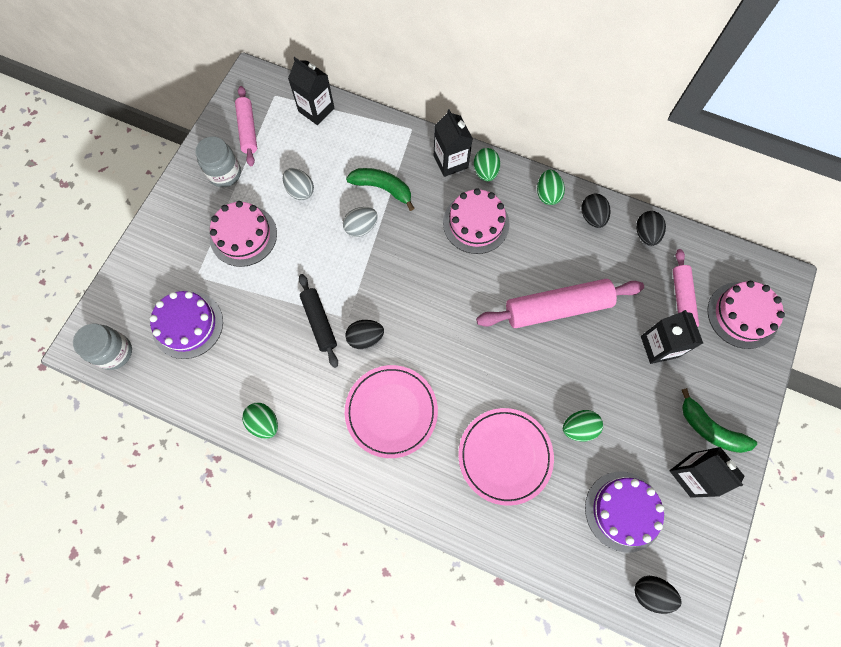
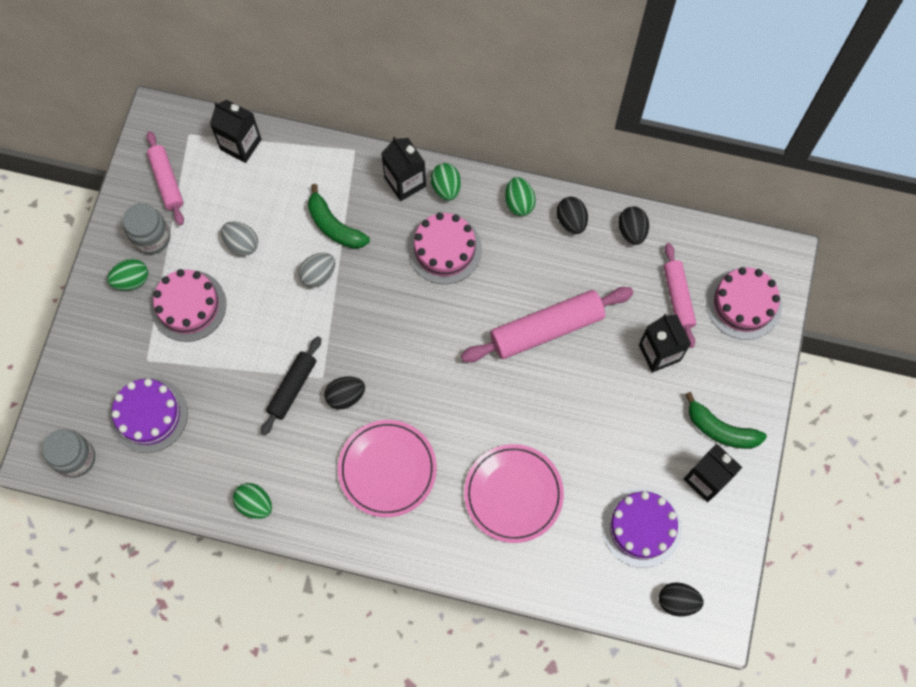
camera: 10 degrees left, 0 degrees up
(319, 322) = (292, 388): black rolling pin -> black rolling pin turned 60 degrees clockwise
(383, 188) = (334, 226): green banana -> green banana turned 150 degrees counterclockwise
(579, 428) = (586, 452): green egg -> green egg (132, 280)

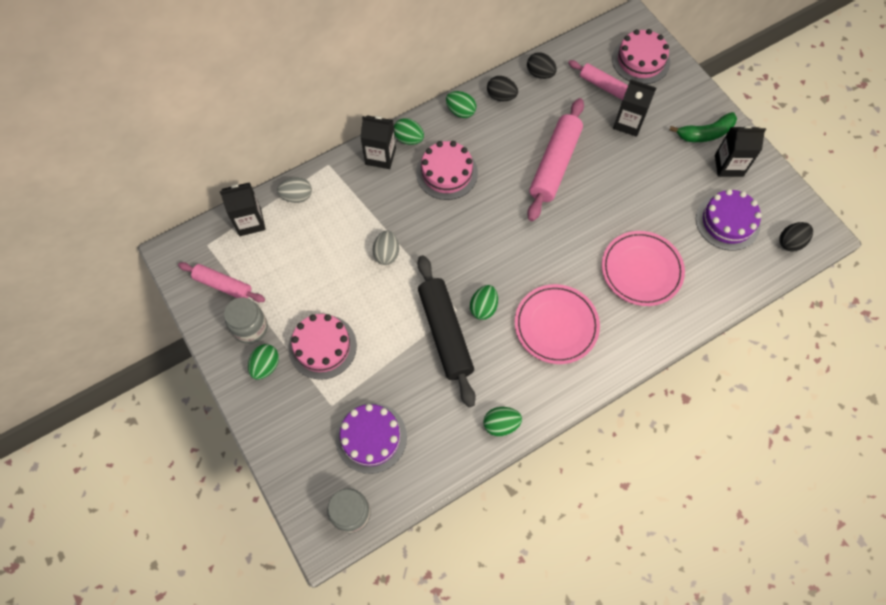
camera: 45 degrees left, 5 degrees down
(242, 244) = (316, 278): grey egg -> grey egg (297, 196)
(292, 388) = (445, 333): black rolling pin -> black rolling pin, size x1.65
(334, 226) = (365, 217): green banana -> none
(345, 396) = (483, 307): black egg -> green egg

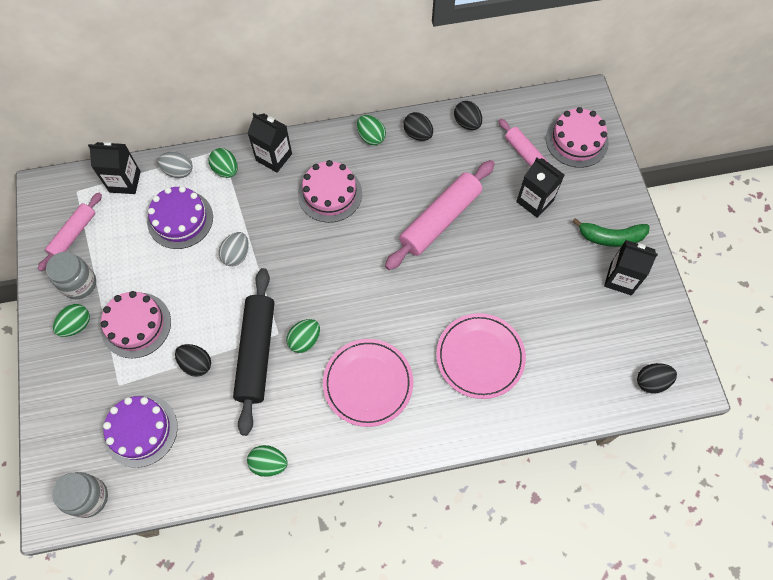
camera: 20 degrees right, 0 degrees up
(223, 285) = (73, 234): pink rolling pin -> pink rolling pin turned 75 degrees clockwise
(395, 361) = (196, 364): none -> black egg
(409, 139) = (308, 148): green egg -> green egg (226, 170)
(727, 222) = (593, 337): purple cake -> purple cake (180, 219)

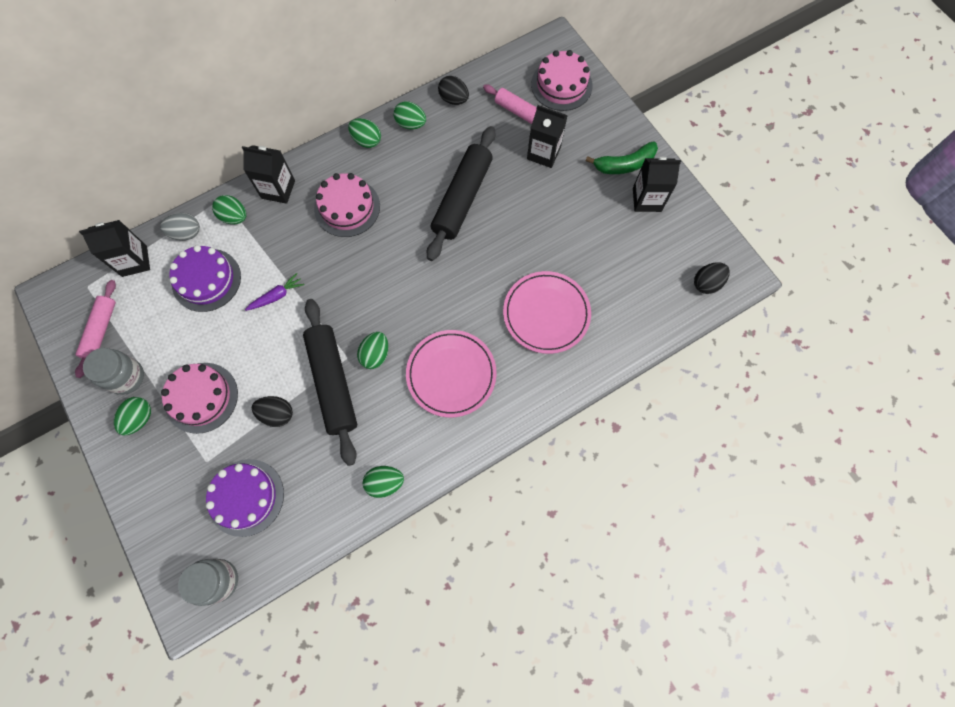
camera: 20 degrees left, 5 degrees up
(236, 255) = (277, 296): grey egg -> purple carrot
(417, 134) = (411, 124): black egg -> green egg
(440, 220) = (462, 199): pink rolling pin -> black rolling pin

